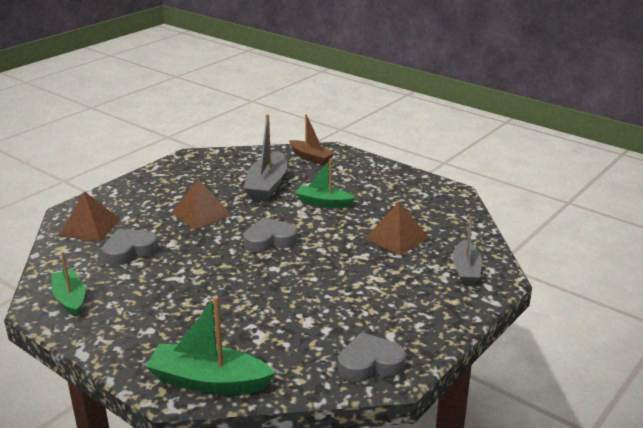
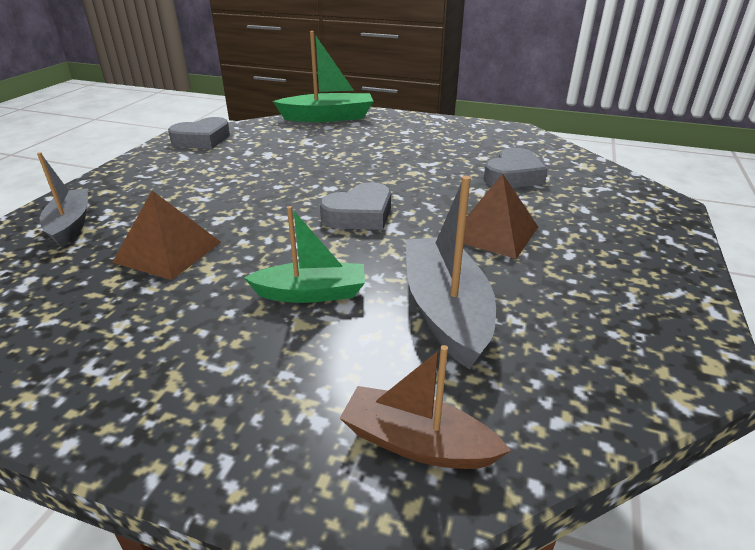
camera: 160 degrees right, 5 degrees up
(70, 299) = (501, 137): green boat -> none
(90, 227) = (603, 190): brown pyramid -> none

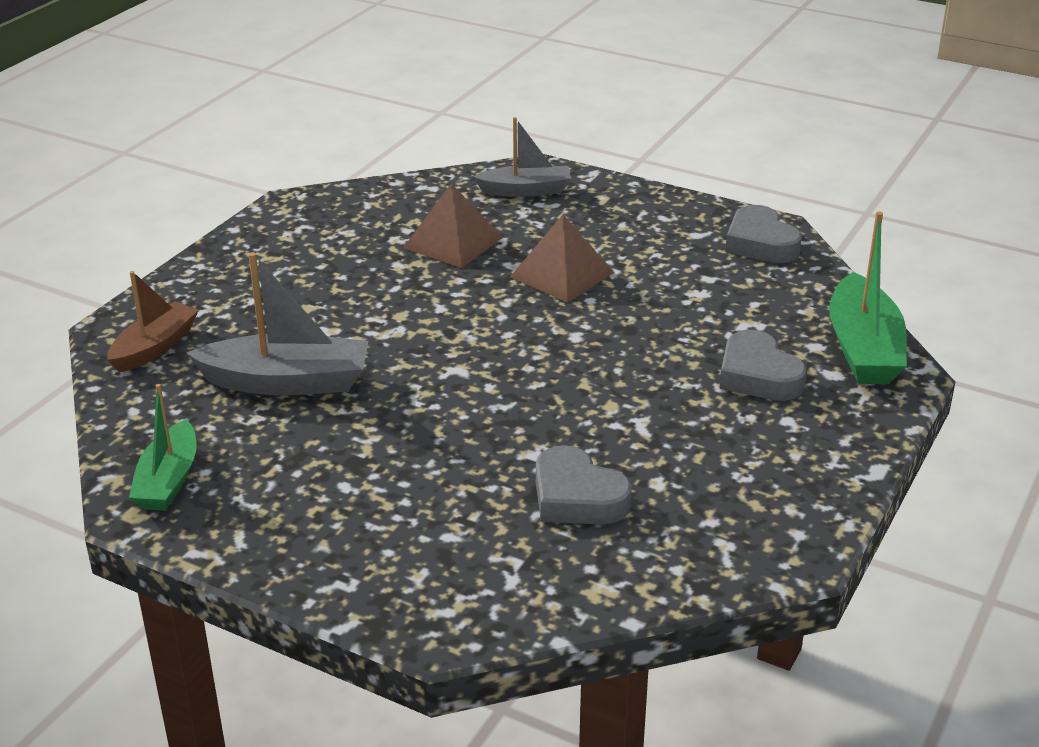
camera: 100 degrees right, 0 degrees up
(311, 293) = (349, 314): green boat -> green boat (168, 480)
(359, 215) = (493, 351): grey heart -> grey heart (758, 375)
(493, 232) = (415, 441): brown pyramid -> brown pyramid (562, 274)

